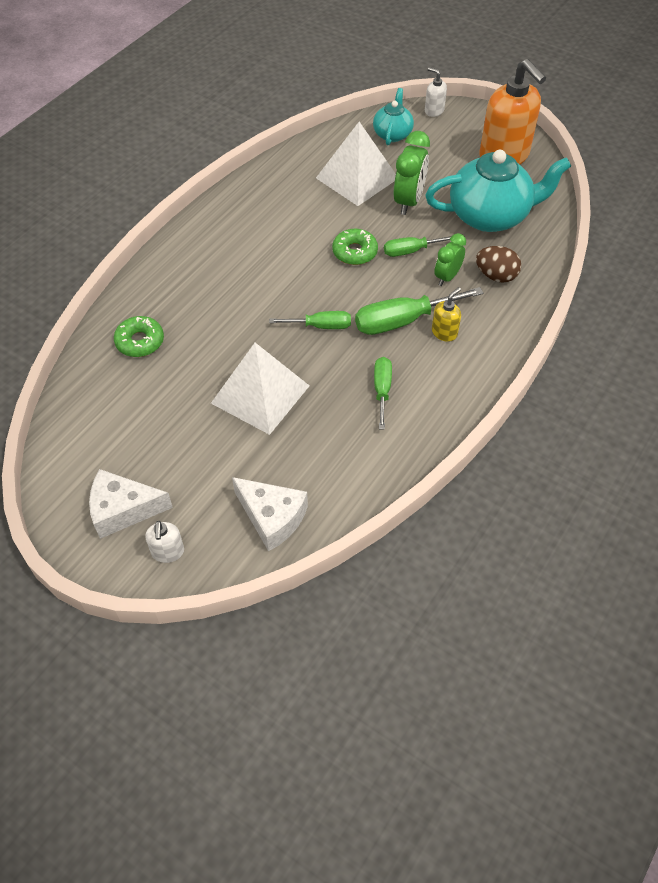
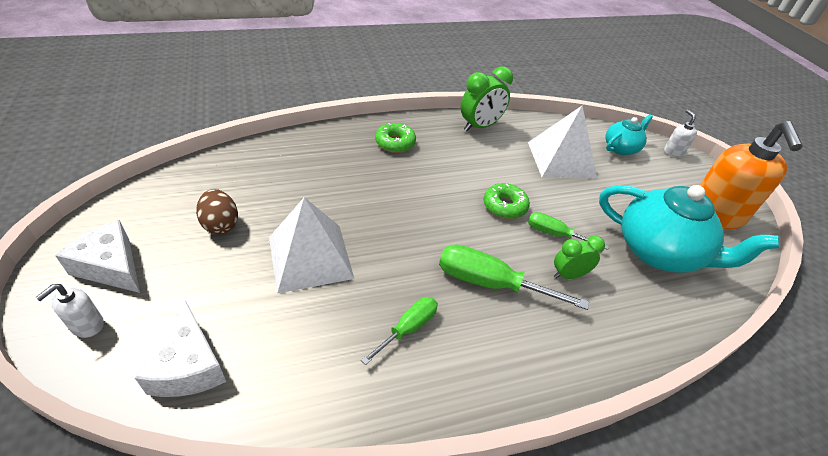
camera: 35 degrees right, 10 degrees down
(140, 341) = (280, 165): green donut -> green donut (395, 143)
(321, 326) = (416, 240): green screwdriver -> none
(408, 201) = (589, 198): green clock -> green clock (480, 126)
(444, 332) = (519, 320): yellow soap dispenser -> none
(496, 276) = (619, 305): brown egg -> brown egg (220, 224)

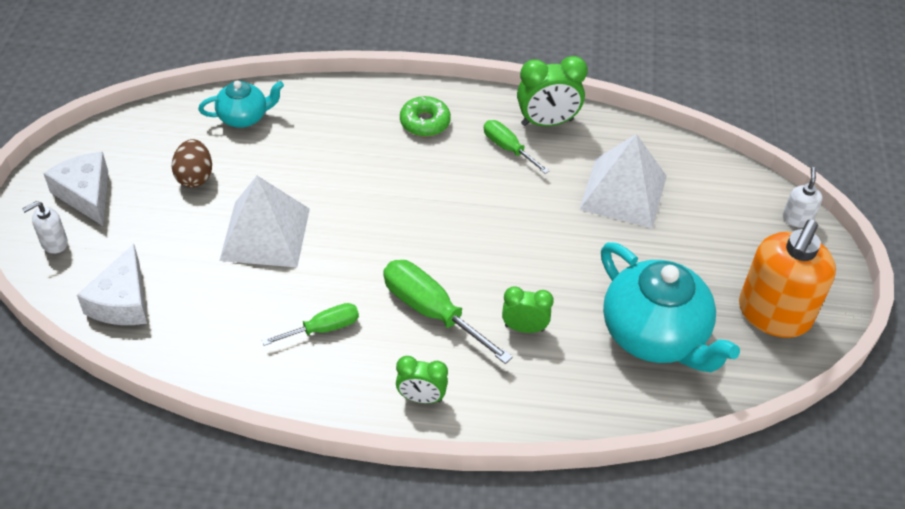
camera: 25 degrees right, 5 degrees up
(504, 206) = (506, 233): green donut -> none
(532, 366) = (421, 398): none -> green clock
(554, 234) = (542, 281): green screwdriver -> green screwdriver (508, 148)
(621, 148) = (722, 196): turquoise teapot -> turquoise teapot (244, 117)

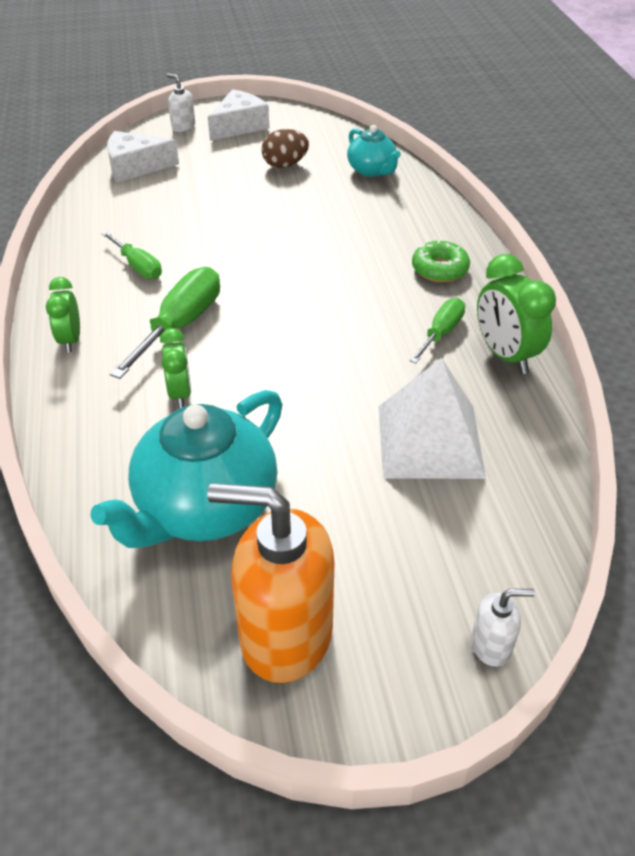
camera: 75 degrees right, 5 degrees down
(265, 234) = (237, 212): white pyramid -> none

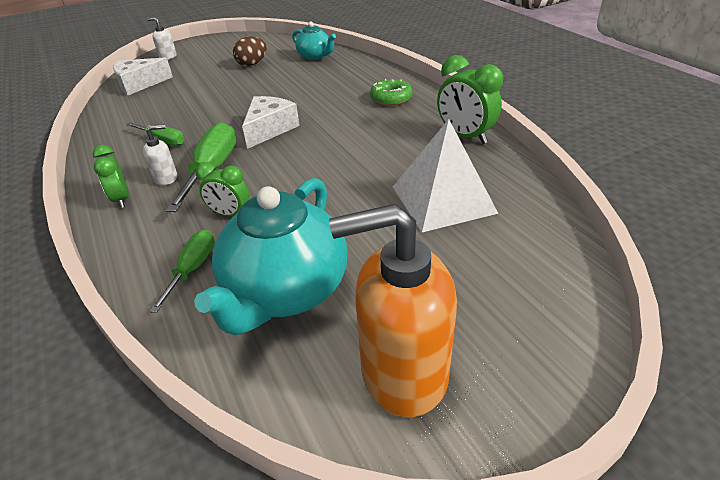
camera: 15 degrees left, 5 degrees down
(180, 393) = (230, 214): green clock -> green clock turned 135 degrees clockwise
(239, 126) = (209, 50): white cheese -> white cheese (269, 129)
(441, 333) = (413, 133): green screwdriver -> green screwdriver (193, 269)
(491, 645) = (576, 329): white soap dispenser -> white soap dispenser (166, 178)

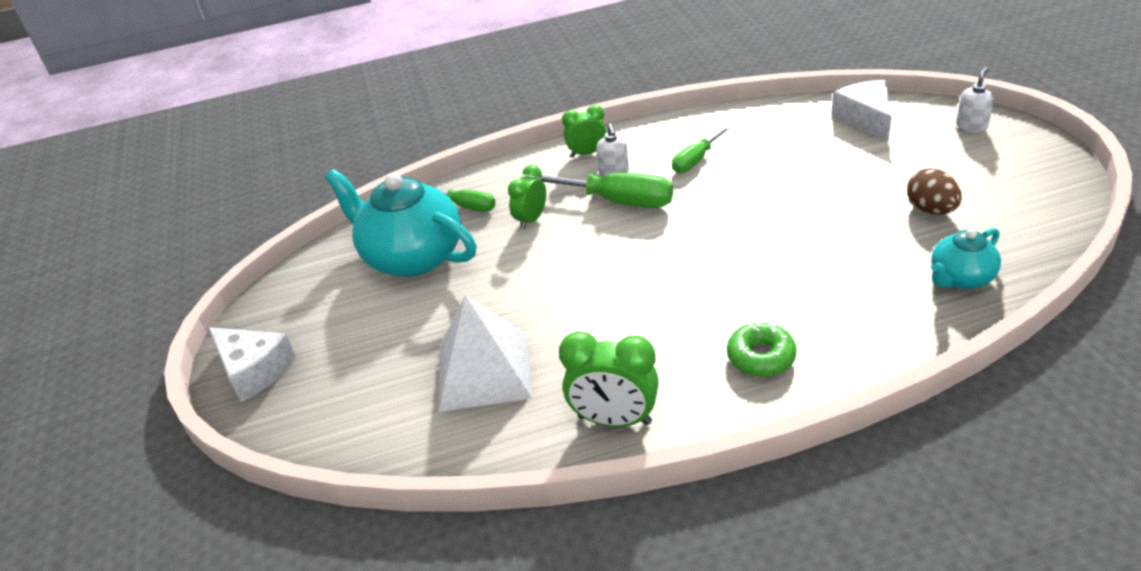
camera: 105 degrees right, 0 degrees up
(269, 129) = (698, 237): white cheese -> white cheese (254, 370)
(403, 373) = (299, 314): orange soap dispenser -> none
(465, 136) = (614, 420): green clock -> green clock turned 135 degrees counterclockwise

